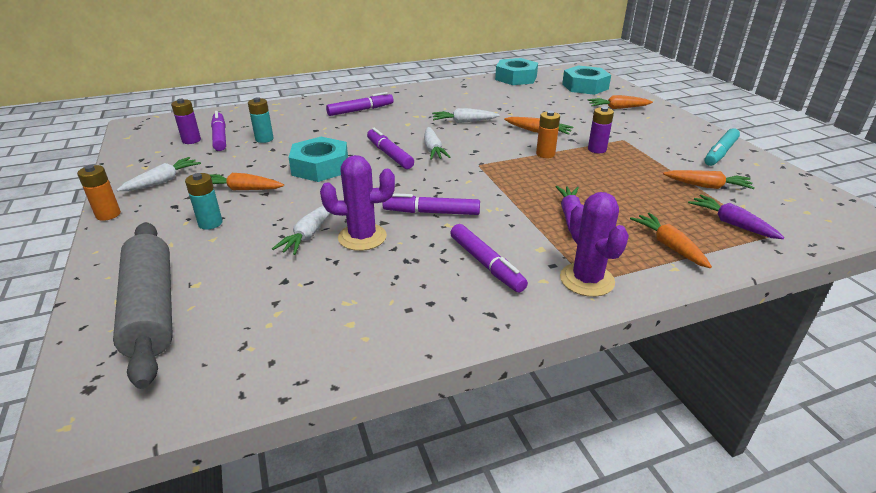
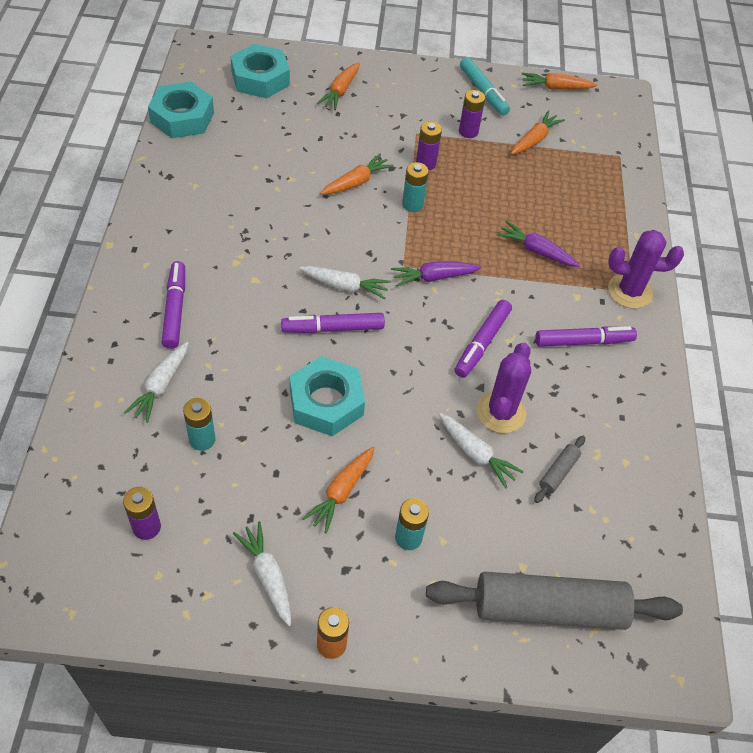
camera: 70 degrees left, 20 degrees up
(220, 136) = (157, 489): purple marker -> none
(312, 282) = (558, 472): none -> grey rolling pin
(463, 122) = (286, 228): white carrot -> white carrot (160, 386)
(545, 154) = (412, 204): orange battery -> turquoise battery
(661, 157) = (468, 131): none -> purple battery
(668, 246) = (607, 219): orange carrot -> orange carrot (555, 88)
(731, 223) = (595, 165): purple carrot -> purple carrot (433, 277)

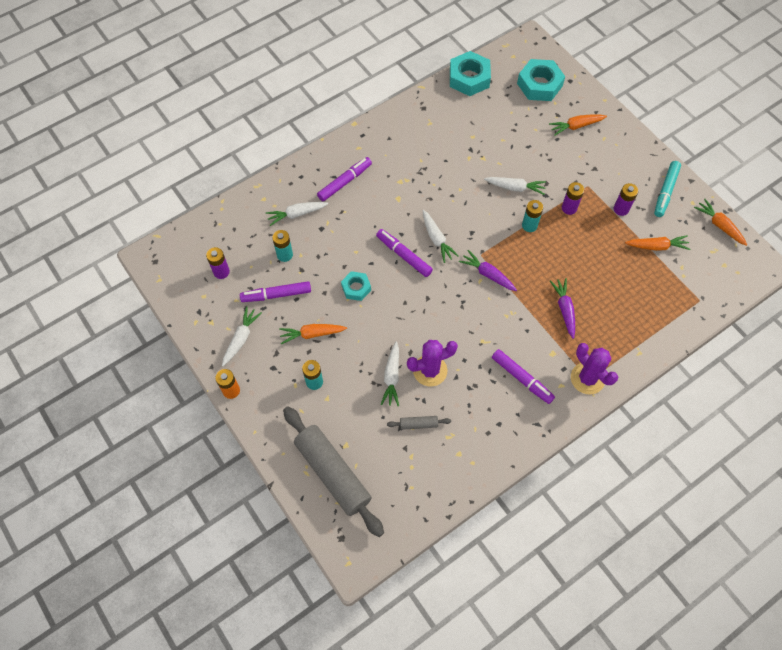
camera: 55 degrees right, 10 degrees up
(326, 402) = (356, 288): turquoise nut -> turquoise nut, size x0.58
(356, 182) = (515, 188): orange carrot -> white carrot
(481, 343) = (466, 329): purple marker -> purple marker (276, 295)

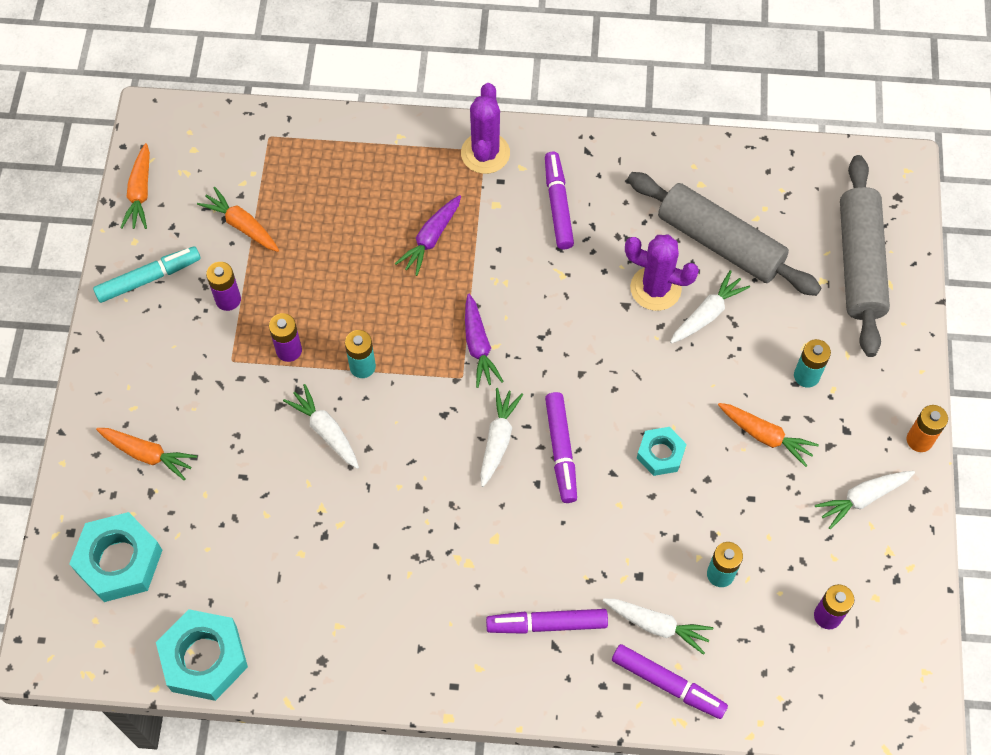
camera: 140 degrees left, 0 degrees up
(276, 295) = (774, 524): purple marker -> purple marker (668, 684)
(418, 424) = (719, 243): grey rolling pin -> grey rolling pin, size x2.44

